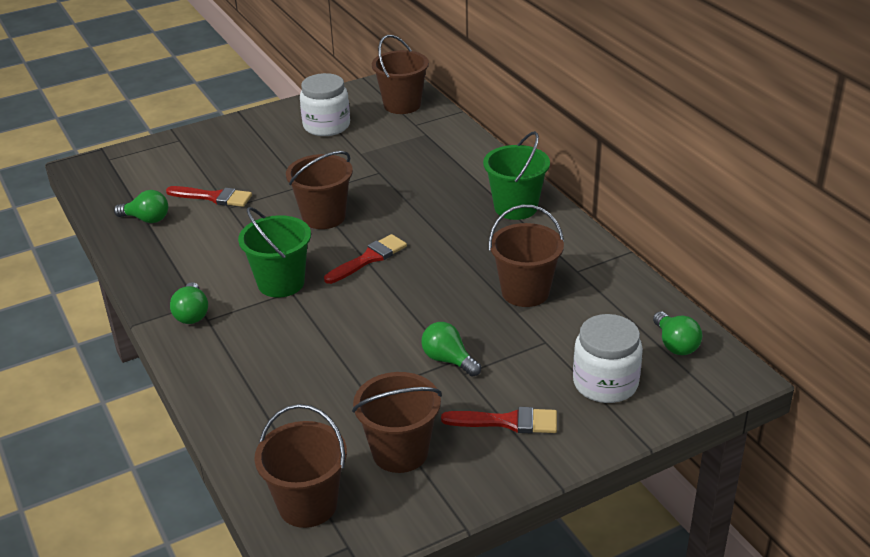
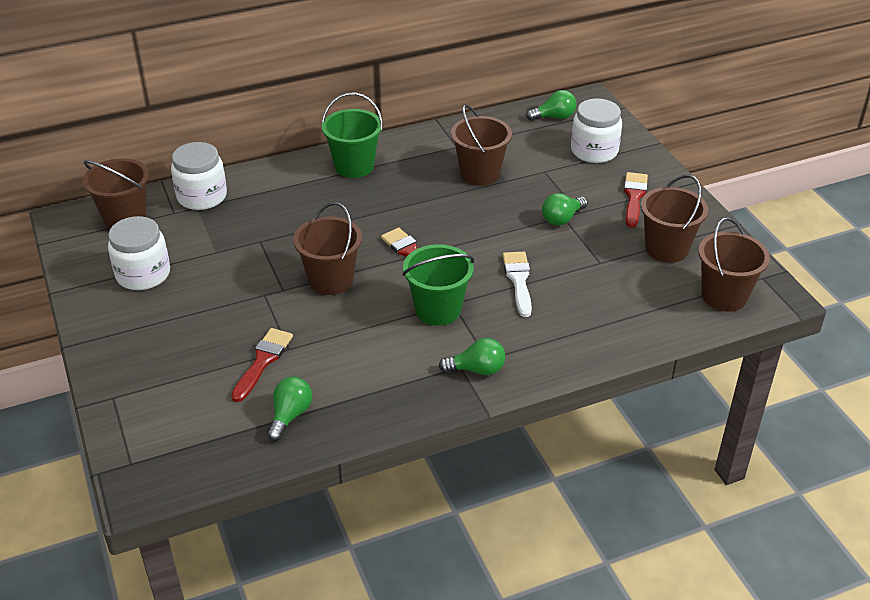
camera: 85 degrees left, 5 degrees up
(330, 333) = (518, 280): none -> white brush
(442, 133) = (202, 196): none -> white jar

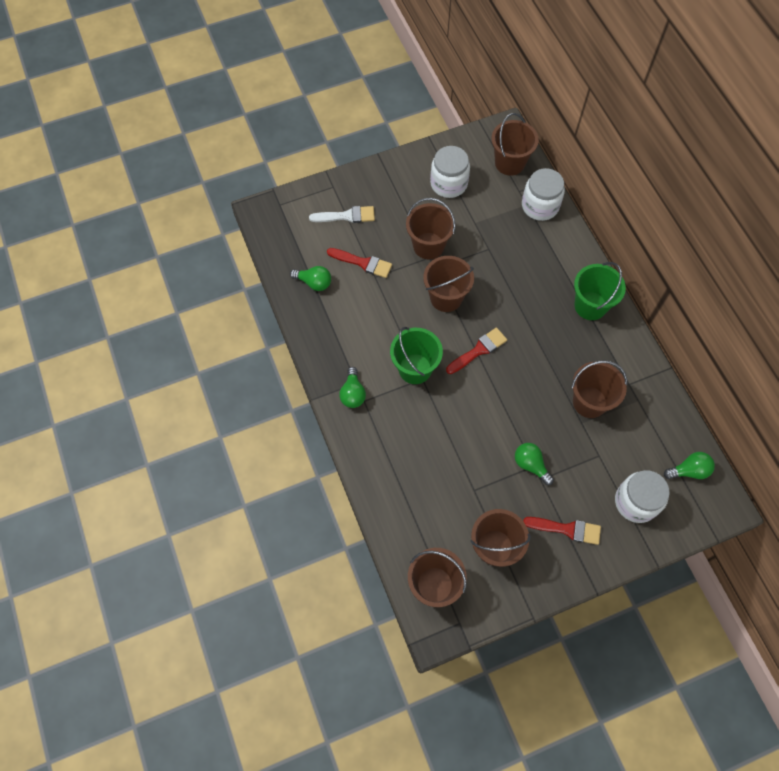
camera: 90 degrees right, 25 degrees up
(245, 295) = (428, 246): none -> brown bucket
(518, 280) = (450, 426): white brush -> white brush (346, 216)
(554, 117) = (689, 470): green light bulb -> green light bulb turned 90 degrees counterclockwise

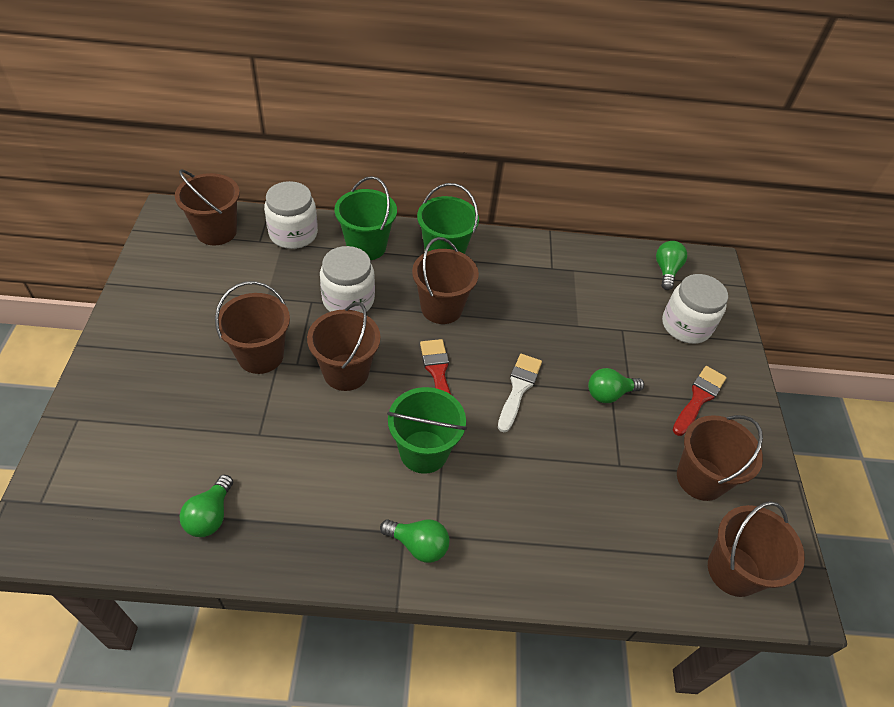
camera: 70 degrees left, 15 degrees down
(314, 283) = (210, 515): green light bulb -> green light bulb turned 150 degrees clockwise
(346, 216) = (139, 424): white brush -> white brush (518, 388)
(363, 263) = (227, 439): red brush -> none
(448, 183) = (191, 295): white jar -> white jar (348, 300)
(560, 254) = (366, 246): none -> green bucket
(589, 402) = (556, 307): brown bucket -> brown bucket (441, 308)

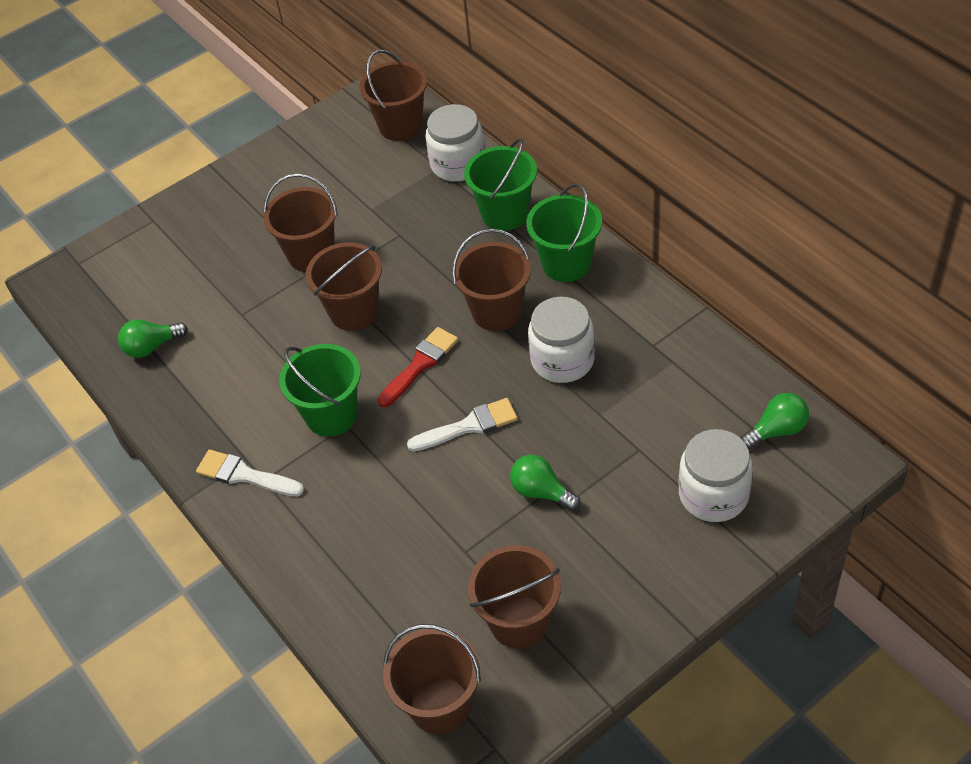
camera: 60 degrees right, 0 degrees up
(348, 300) = (429, 252): white jar -> white jar (562, 360)
(418, 545) = (244, 475): green light bulb -> white brush
(699, 398) = (622, 563): red brush -> none

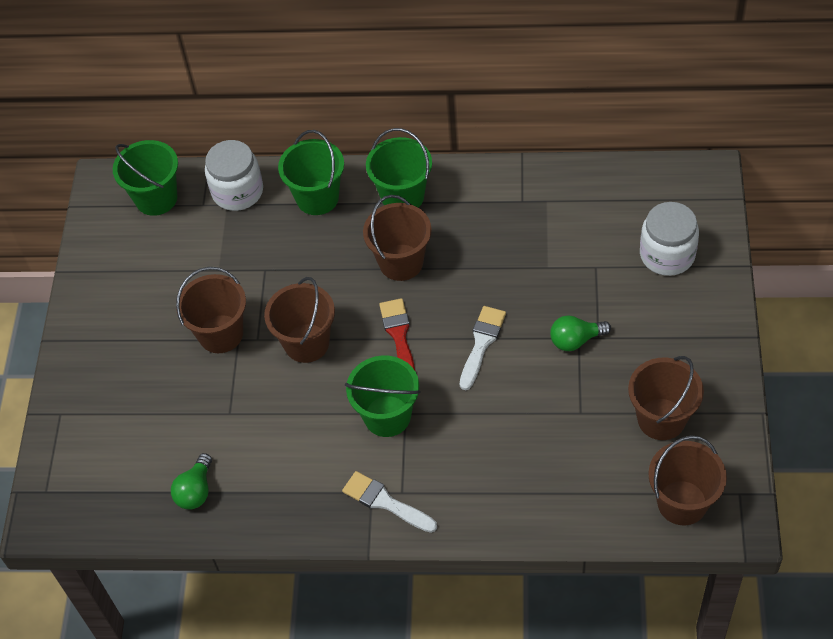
camera: 50 degrees left, 5 degrees up
(244, 475) = (385, 502): white brush -> white brush turned 60 degrees clockwise
(400, 126) = (156, 198): brown bucket -> green bucket
(562, 360) = (482, 255): white jar -> none
(777, 430) = (652, 190): green light bulb -> none

